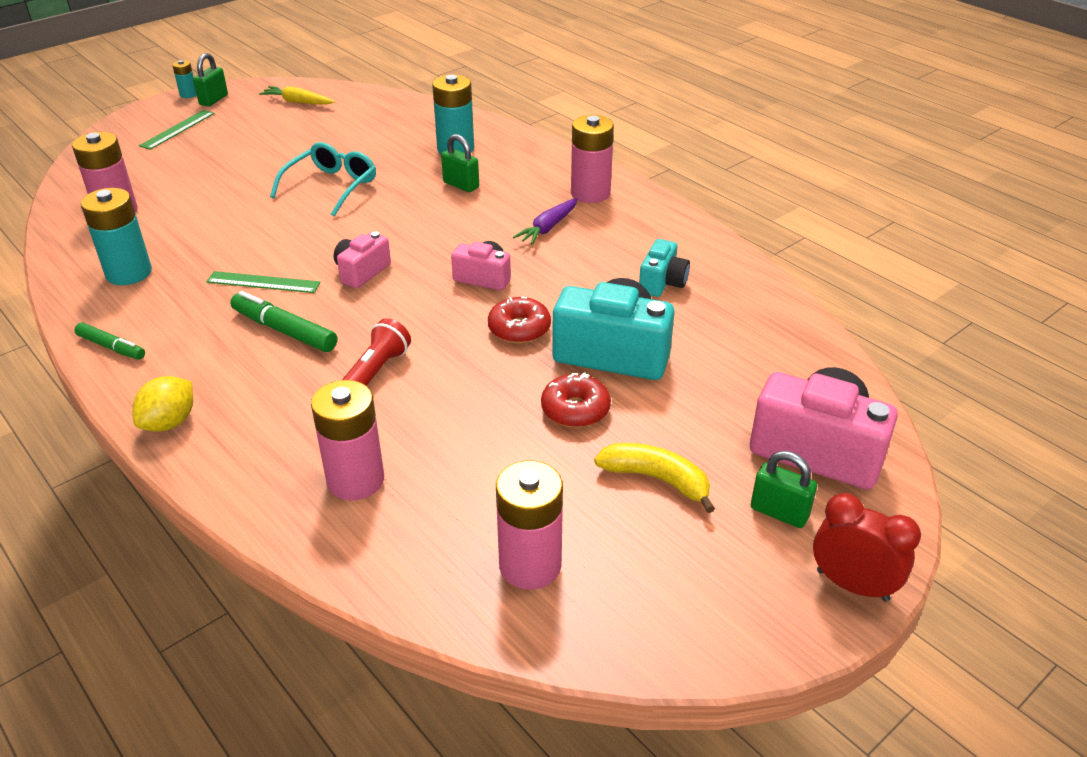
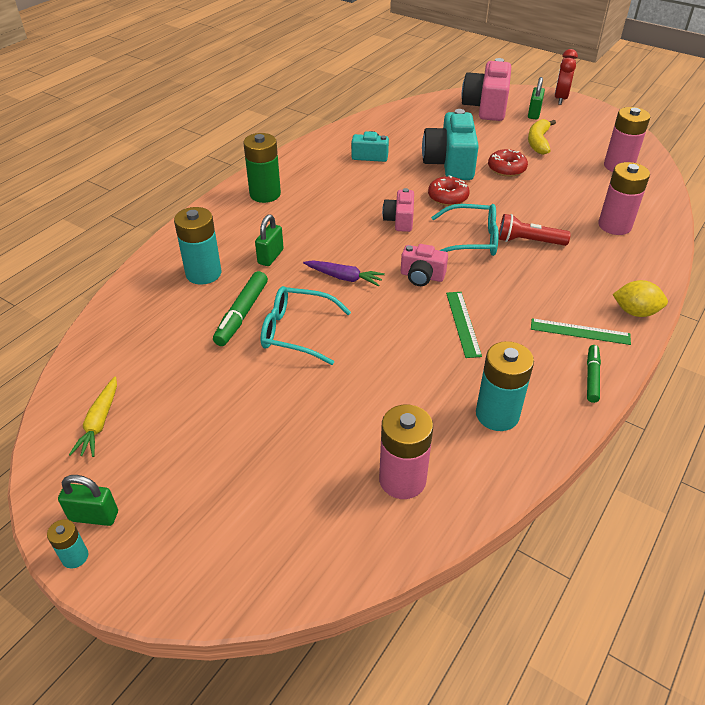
camera: 105 degrees left, 5 degrees up
(177, 129) = (191, 517): green ruler -> green ruler (580, 331)
(284, 330) = (512, 292): green marker -> green marker (242, 314)
(407, 325) = (471, 240): none -> turquoise glasses
(548, 228) = (322, 205): purple carrot -> purple carrot (344, 277)
(590, 193) = (265, 194): pink battery -> green battery

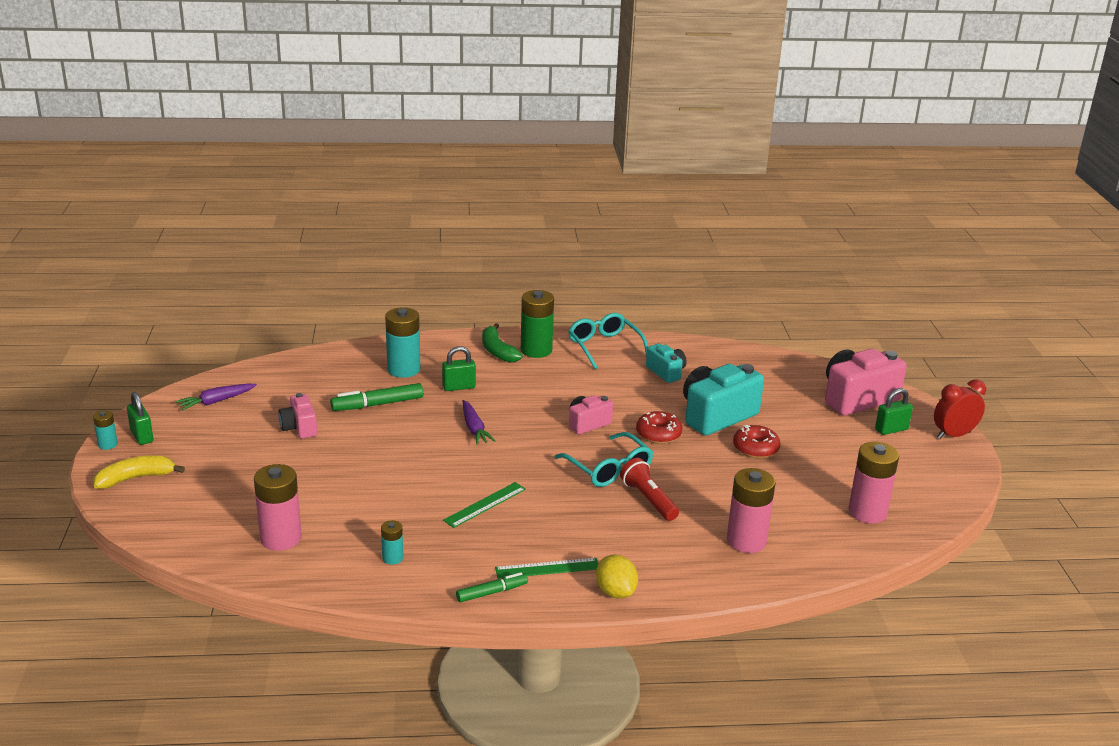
camera: 50 degrees right, 15 degrees down
(99, 422) = (216, 401): yellow carrot -> purple carrot
(241, 212) = (497, 351): none -> green banana
(296, 332) = (385, 434): turquoise glasses -> turquoise glasses (604, 347)
(422, 276) = (522, 463): pink camera -> pink camera (299, 428)
(497, 414) = (392, 558): turquoise battery -> turquoise battery, size x0.51
(538, 142) = (836, 450): yellow banana -> yellow banana (136, 478)
(580, 331) = (547, 568): green ruler -> green ruler turned 75 degrees counterclockwise

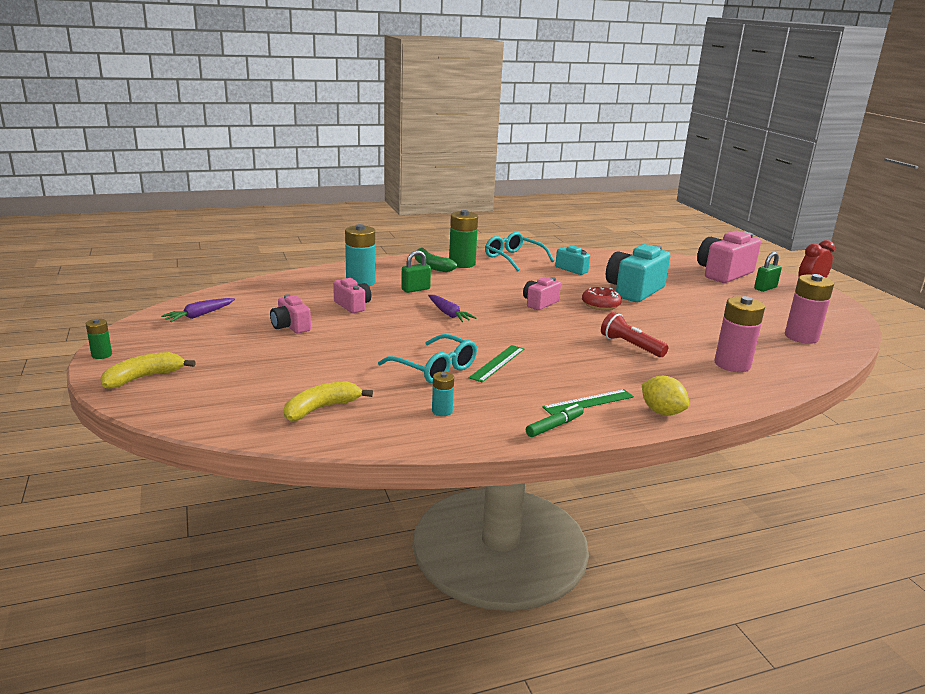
camera: 15 degrees left, 5 degrees down
(108, 444) = (101, 355): turquoise battery -> green battery
(142, 436) = (135, 345): green padlock -> none
(281, 538) = (321, 408): pink battery -> yellow banana
(377, 404) = (353, 305): green marker -> pink camera
(608, 469) = (581, 329): turquoise glasses -> turquoise glasses (435, 368)
(755, 448) = (681, 307): red donut -> none

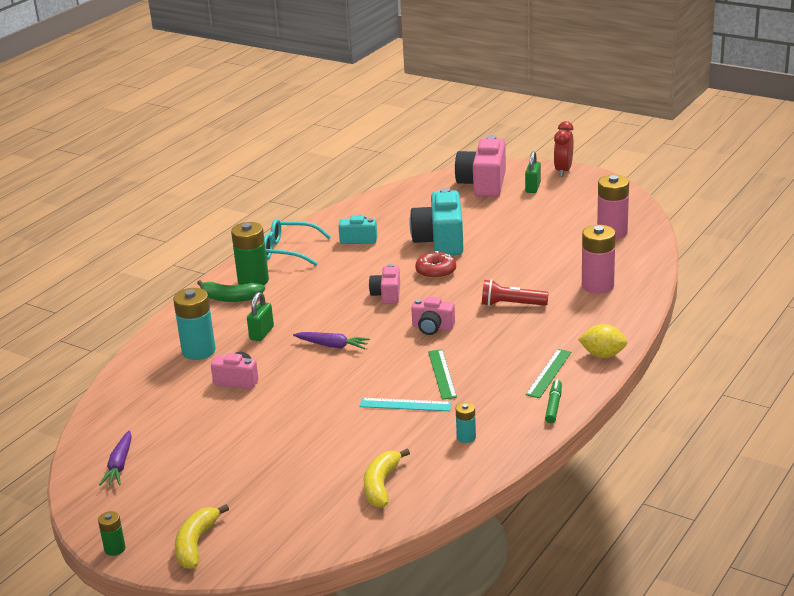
camera: 35 degrees left, 5 degrees up
(290, 326) = (224, 430): pink camera -> pink camera (432, 327)
(435, 368) = (405, 405): turquoise glasses -> turquoise ruler

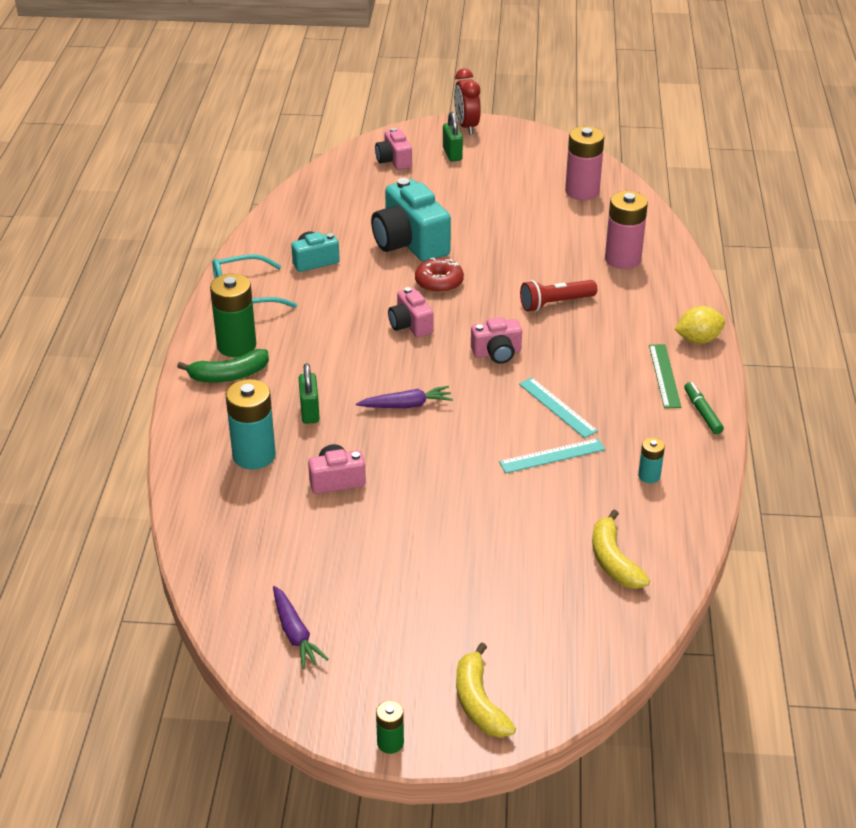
camera: 30 degrees left, 10 degrees up
(442, 374) = (557, 407): green ruler -> turquoise ruler
(483, 184) = (394, 160): pink camera -> pink camera, size x0.55

